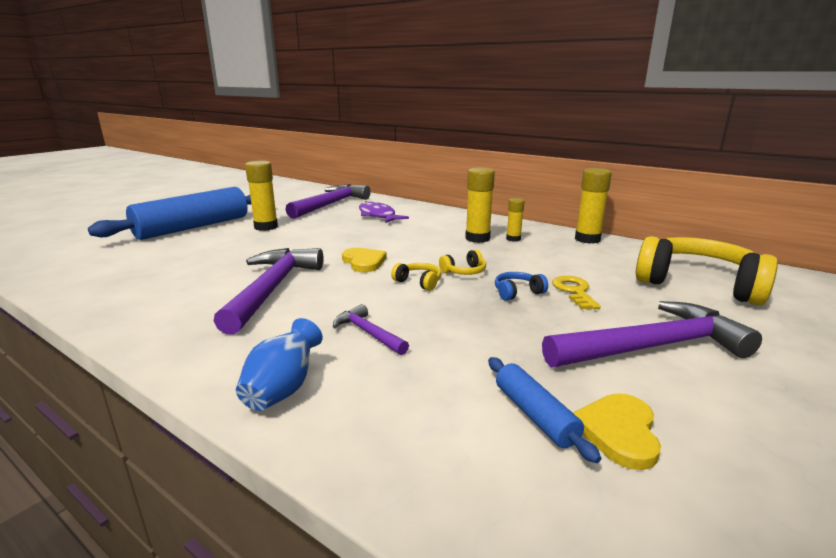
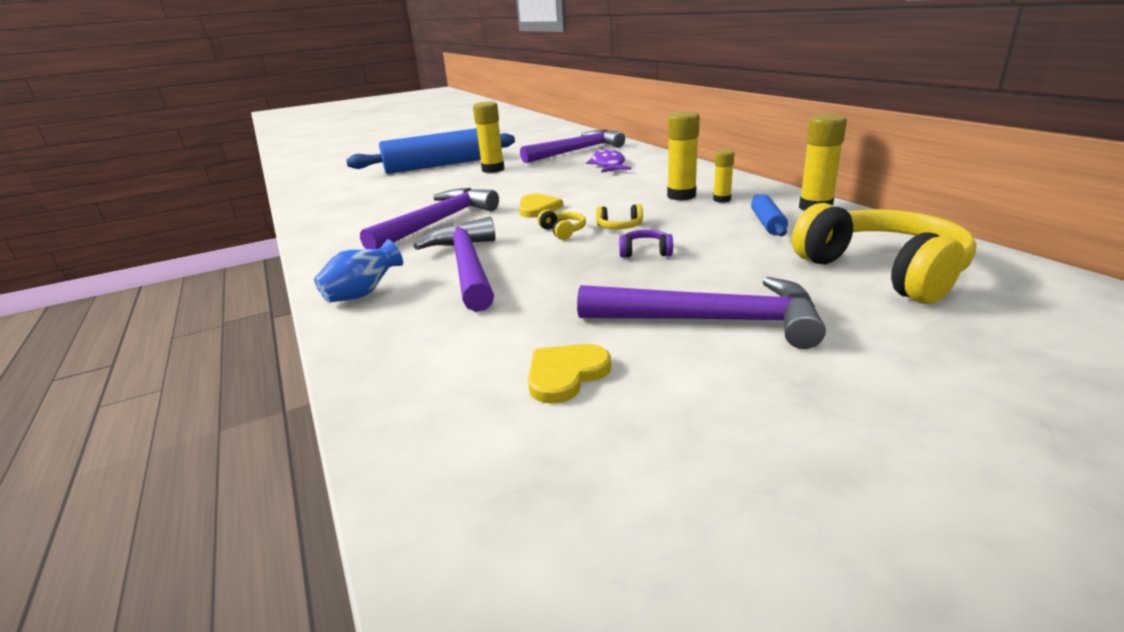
camera: 30 degrees right, 5 degrees up
(368, 333) = (467, 266): purple hammer -> purple hammer, size x2.07
(517, 292) = (645, 252): blue headphones -> purple headphones
(535, 415) = (514, 348): blue rolling pin -> blue rolling pin (767, 223)
(574, 291) = (709, 259): yellow key -> none

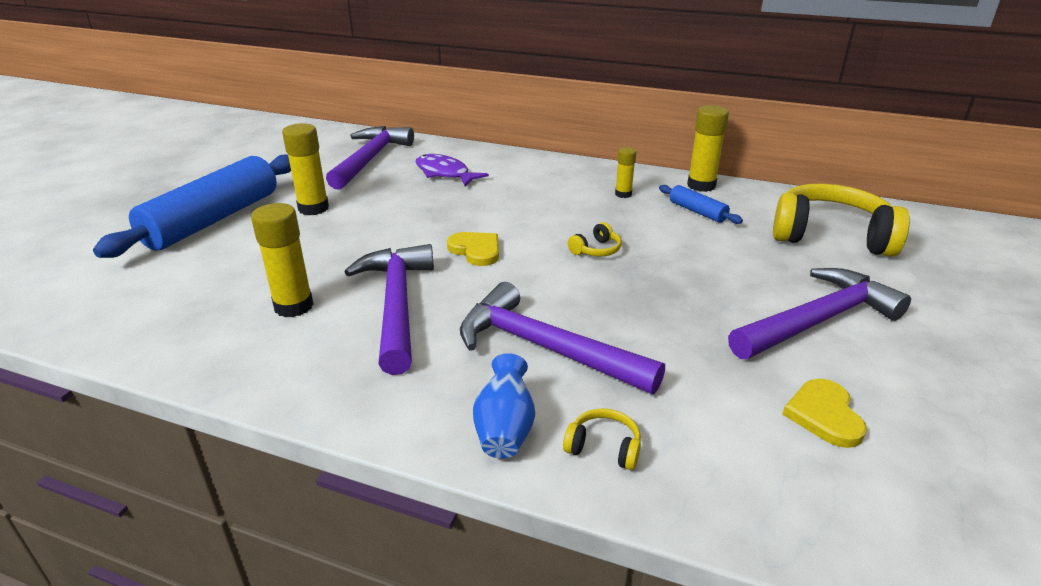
camera: 45 degrees left, 5 degrees up
(563, 231) = (556, 272): yellow headphones -> yellow headphones (603, 447)
(645, 252) = (665, 272): purple headphones -> none
(681, 196) = (583, 198): yellow glue stick -> yellow glue stick (294, 306)

